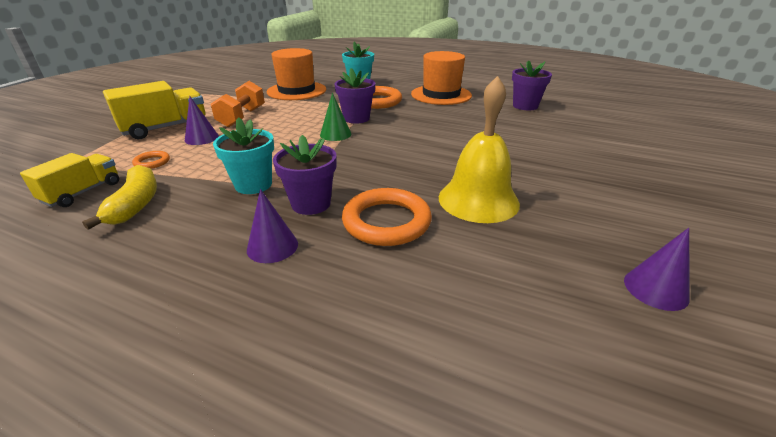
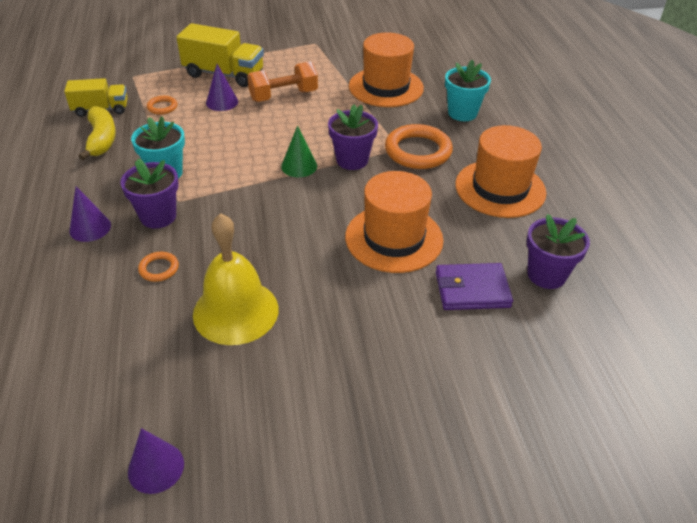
camera: 55 degrees right, 10 degrees up
(136, 204) = (102, 139): yellow banana -> yellow banana turned 60 degrees counterclockwise
(386, 221) = (159, 269): orange ring -> orange ring, size x0.48
(453, 129) = (394, 238): none -> orange hat
(522, 124) = (472, 290): none -> purple wallet

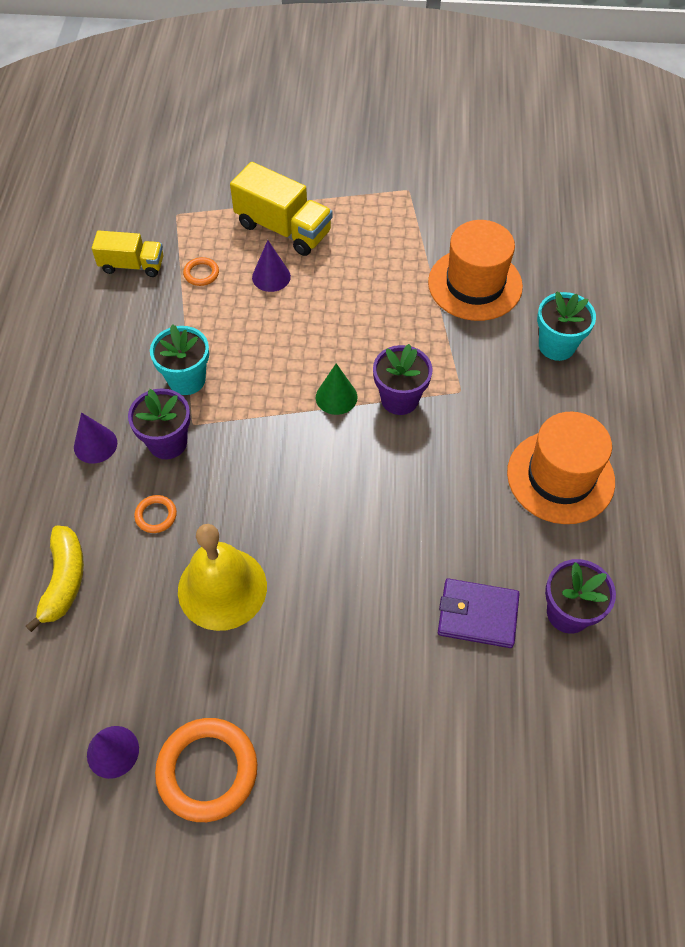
camera: 15 degrees right, 15 degrees up
(102, 139) = (126, 315): yellow banana -> yellow banana (64, 580)
(283, 96) = (346, 278): orange dumbbell -> none
(394, 238) = (414, 525): orange hat -> none
(418, 151) = (481, 399): orange ring -> orange ring (207, 770)

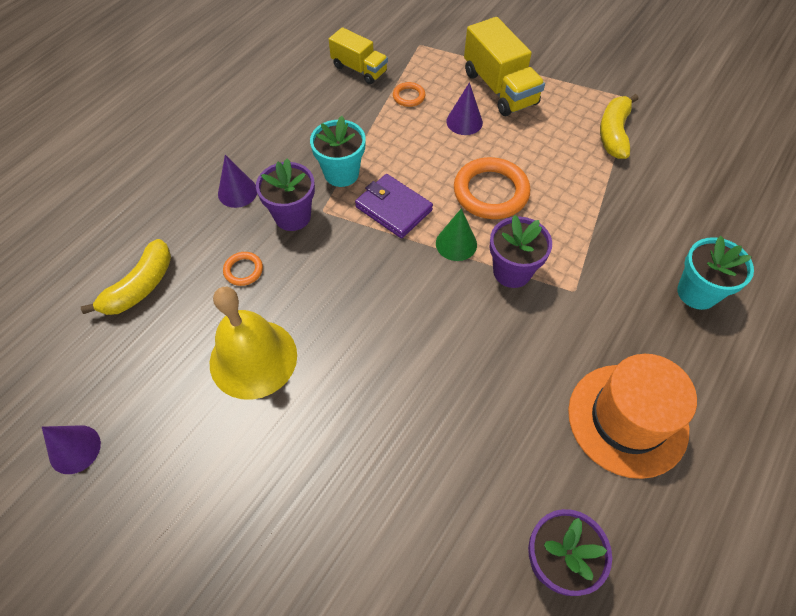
camera: 30 degrees right, 0 degrees up
(207, 770) = (132, 513): orange ring -> orange ring (490, 192)
(412, 231) = (613, 133): none -> yellow banana
(475, 284) = (646, 202): orange hat -> none
(477, 615) = (461, 510): purple wallet -> purple wallet (393, 208)

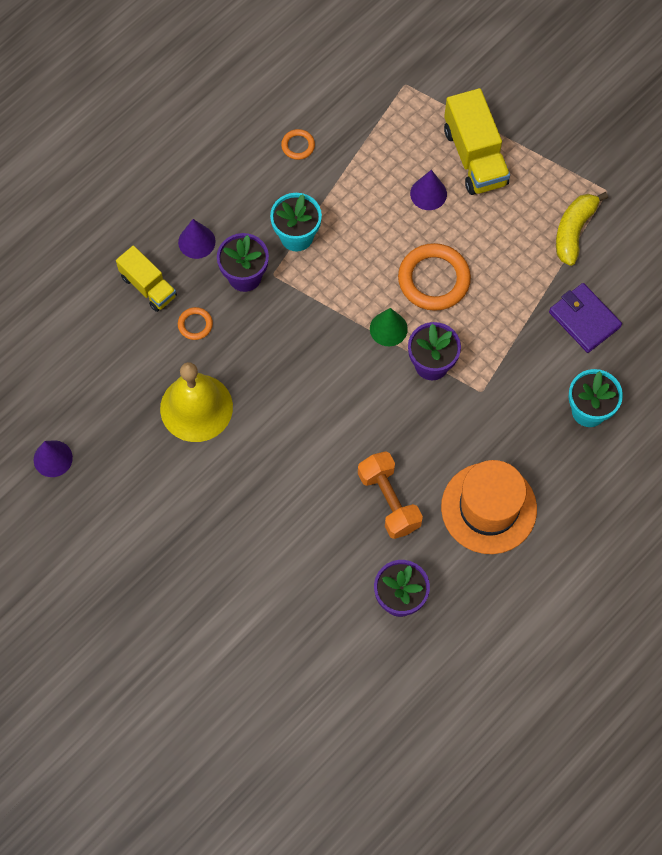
camera: 10 degrees right, 10 degrees up
(140, 286) = (105, 326): yellow banana -> none
(359, 69) = (335, 109): yellow truck -> yellow truck (148, 286)
(393, 208) = (339, 283): purple wallet -> purple wallet (584, 319)
(409, 96) = (379, 153): orange ring -> orange ring (298, 146)
(505, 431) = (389, 501): none -> orange dumbbell

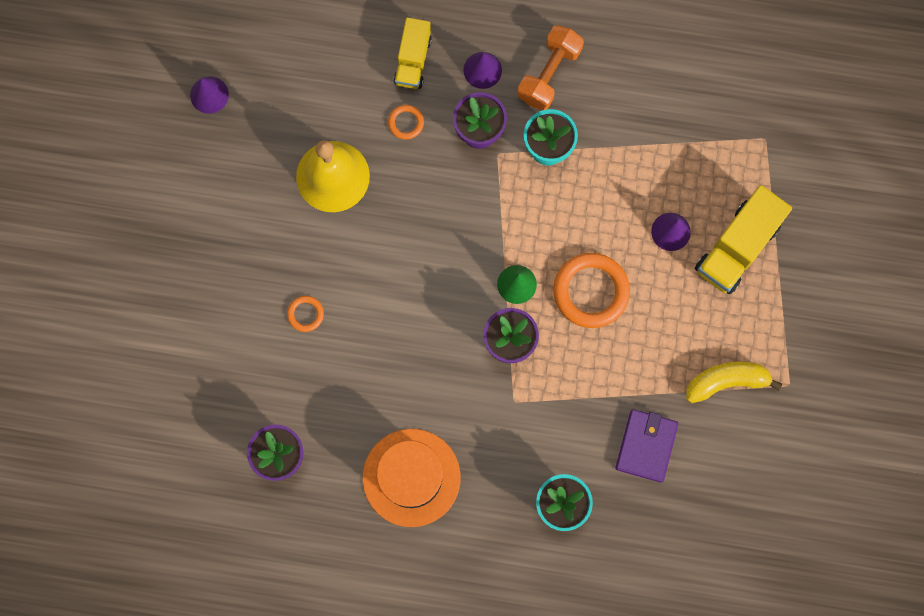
camera: 55 degrees right, 10 degrees up
(298, 146) = (635, 90): orange ring -> orange ring (305, 314)
(389, 501) = (360, 390): orange dumbbell -> orange dumbbell (549, 74)

